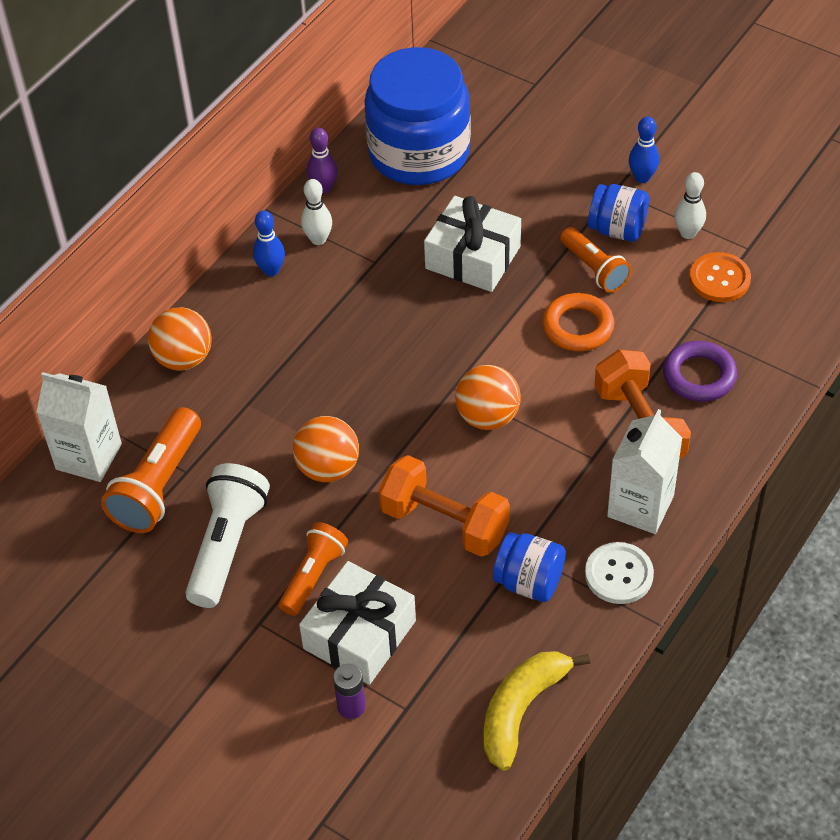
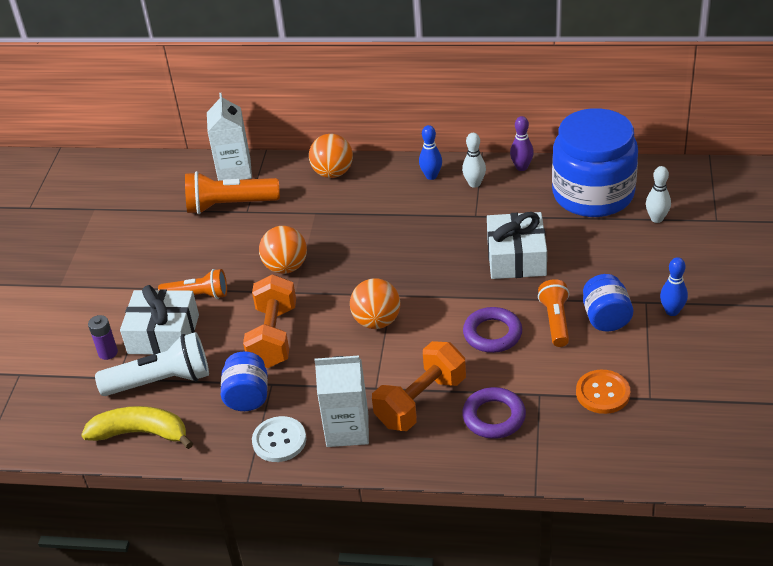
camera: 65 degrees right, 10 degrees down
(227, 545) = (201, 251): white flashlight -> white flashlight (161, 381)
(578, 327) = (492, 334): orange ring -> purple ring
(594, 269) = (555, 321): orange flashlight -> orange flashlight turned 150 degrees clockwise
(688, 233) = (636, 357): white bowling pin -> white bowling pin (657, 219)

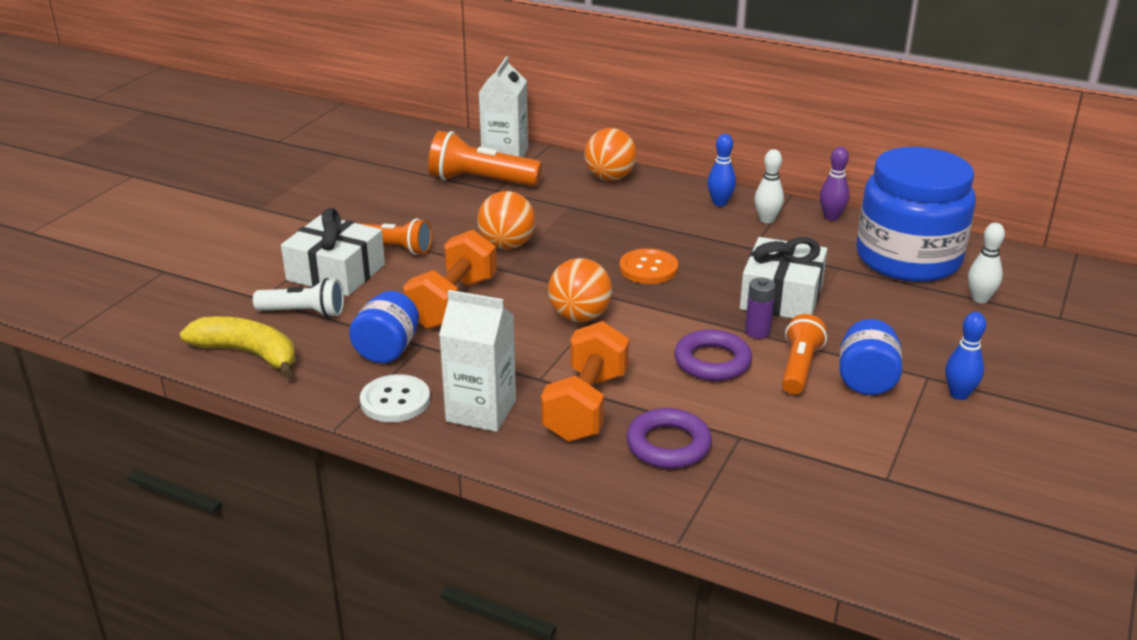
camera: 15 degrees right, 10 degrees down
(108, 352) = (266, 274): purple battery -> purple battery (757, 332)
(161, 381) = (304, 313): white flashlight -> white flashlight, size x0.66
(421, 402) = (586, 406): orange dumbbell -> orange dumbbell turned 45 degrees counterclockwise
(602, 393) = (824, 456): orange button -> orange button (648, 268)

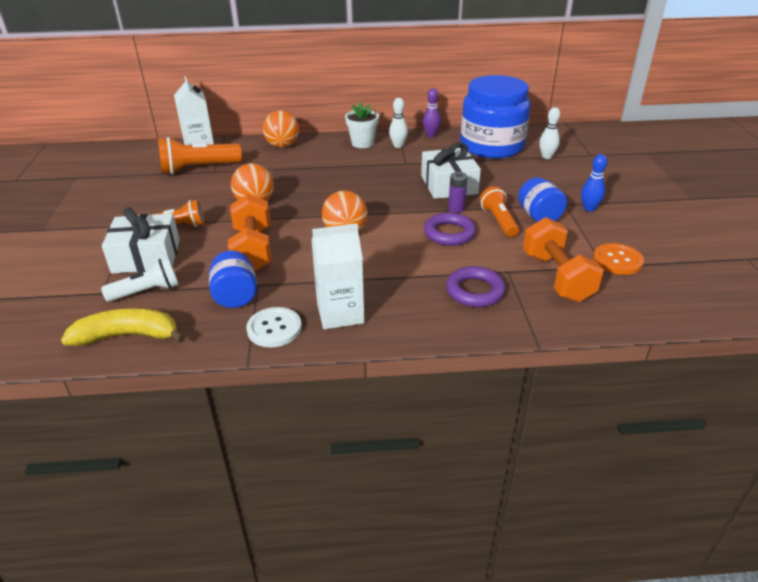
camera: 30 degrees left, 5 degrees up
(586, 406) = (403, 286): orange dumbbell -> orange dumbbell (557, 277)
(648, 268) = (358, 191): orange button -> orange button (617, 260)
(720, 203) = (362, 143): blue bowling pin -> white flower pot

